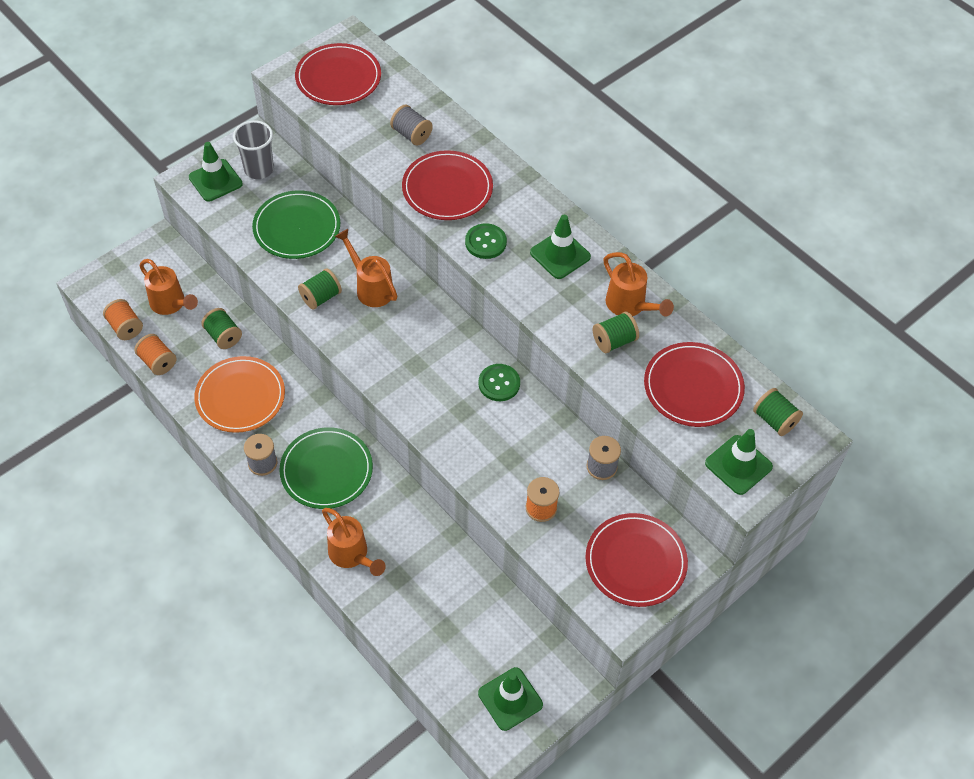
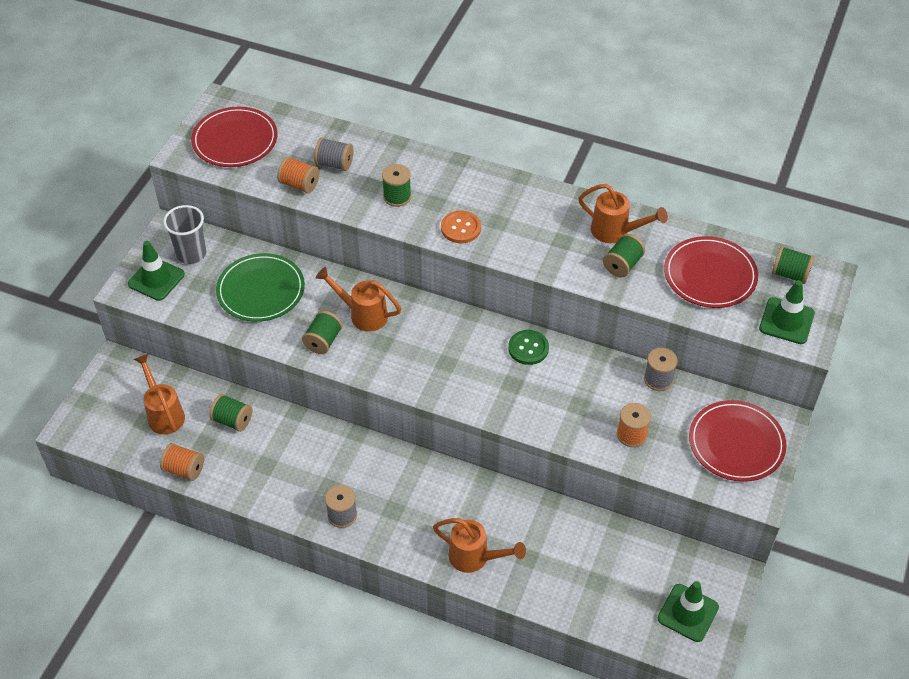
camera: 25 degrees left, 5 degrees down
(125, 327) = (132, 452): orange spool -> orange spool (299, 184)
(171, 304) = (164, 413): orange watering can -> orange watering can turned 135 degrees counterclockwise
(240, 396) = (283, 466): orange plate -> none
(326, 470) = (404, 495): green plate -> none
(447, 188) = (397, 197): red plate -> green spool
(485, 242) = (461, 228): green button -> orange button
(560, 255) = (530, 213): green traffic cone -> none

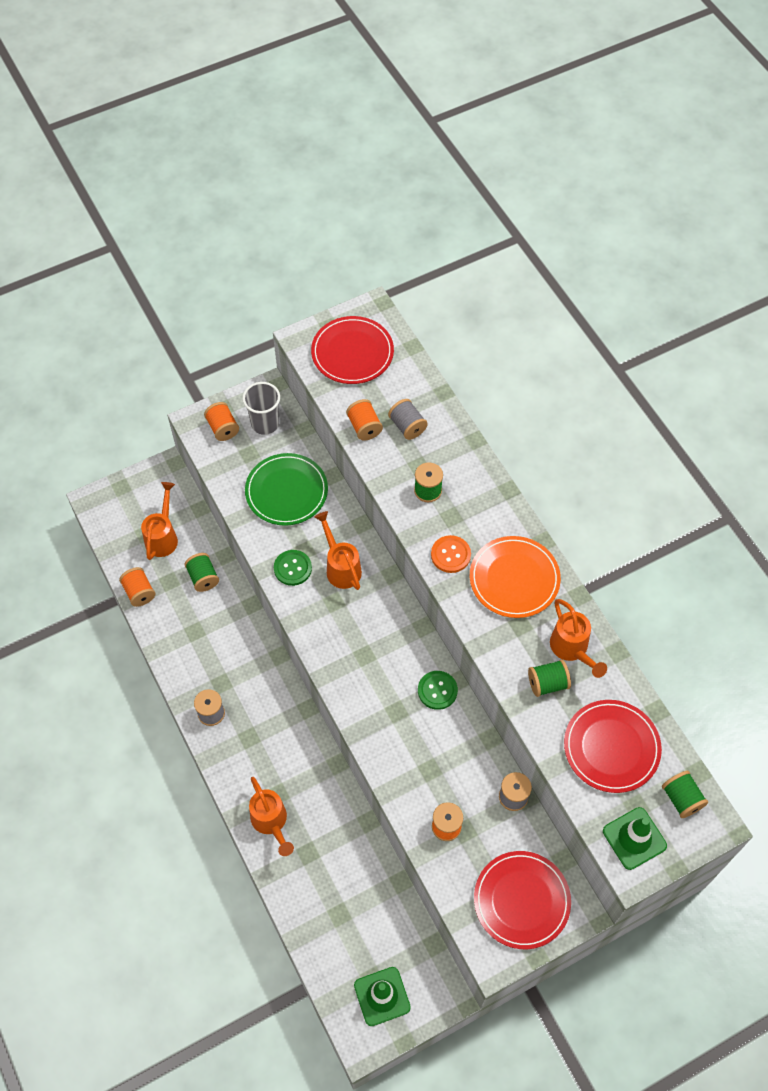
camera: 40 degrees right, 10 degrees up
(156, 279) = (223, 428): green traffic cone -> orange spool
(323, 341) = (292, 568): green spool -> green button
(525, 213) = (514, 579): none -> orange plate

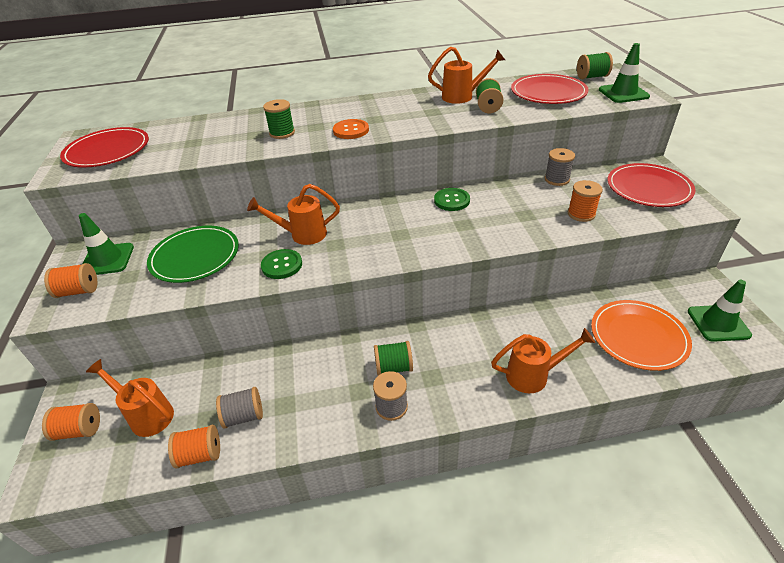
camera: 70 degrees left, 20 degrees down
(203, 578) = (225, 384): green spool -> green spool (394, 367)
(265, 423) = (107, 260): grey cup -> green traffic cone
(364, 427) = (189, 154): orange spool -> orange spool (79, 430)
(407, 426) = (212, 135): grey spool -> grey spool (243, 416)
(514, 579) = (390, 109): orange plate -> orange plate (638, 337)

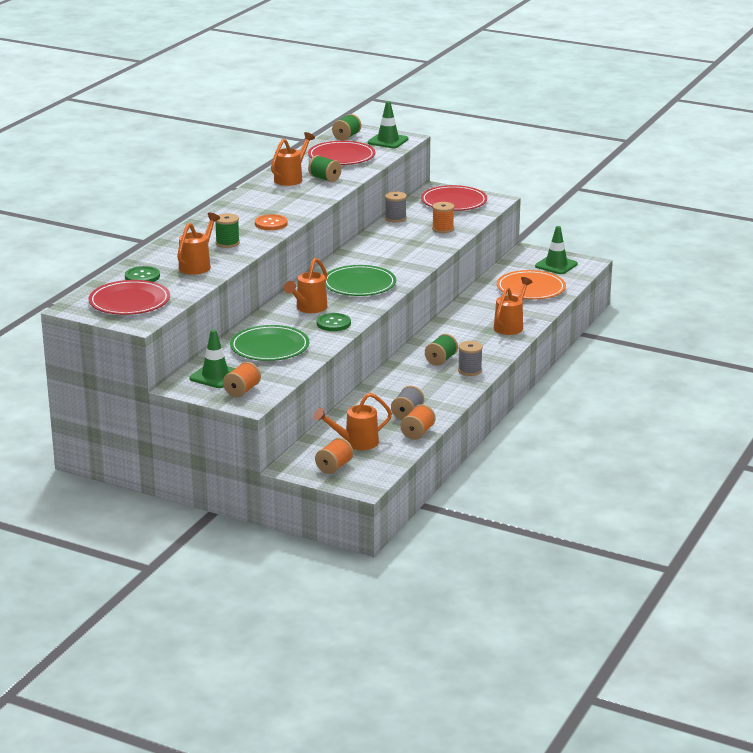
camera: 55 degrees left, 15 degrees down
(217, 142) = (198, 265): none -> orange watering can
(389, 234) = (359, 284): none -> green plate
(452, 200) = (358, 255): green button -> green button (142, 276)

